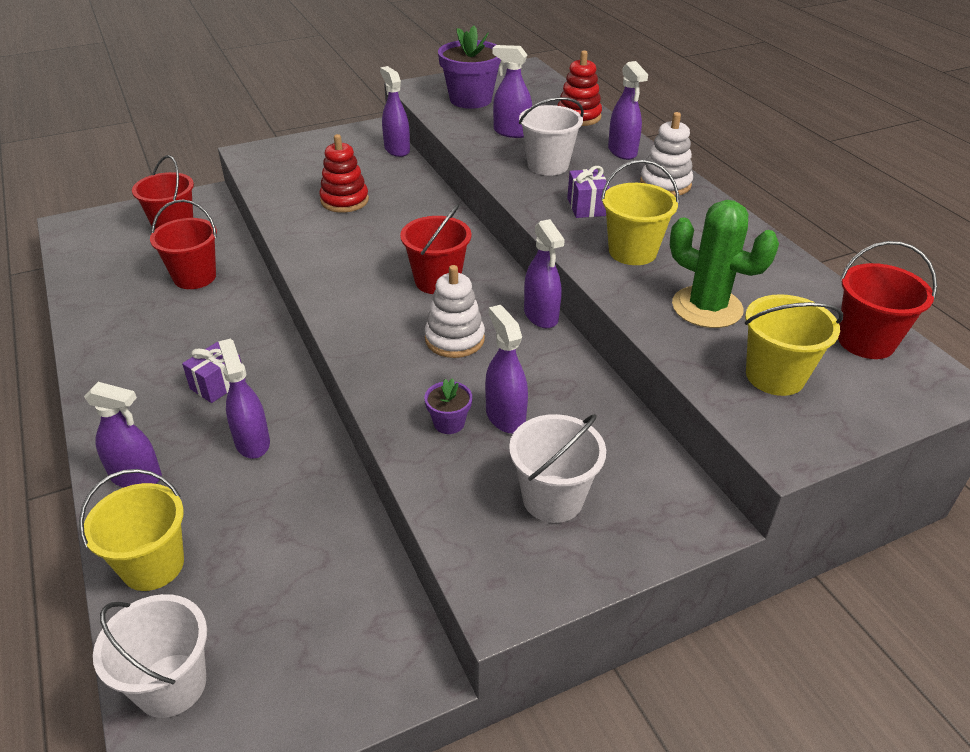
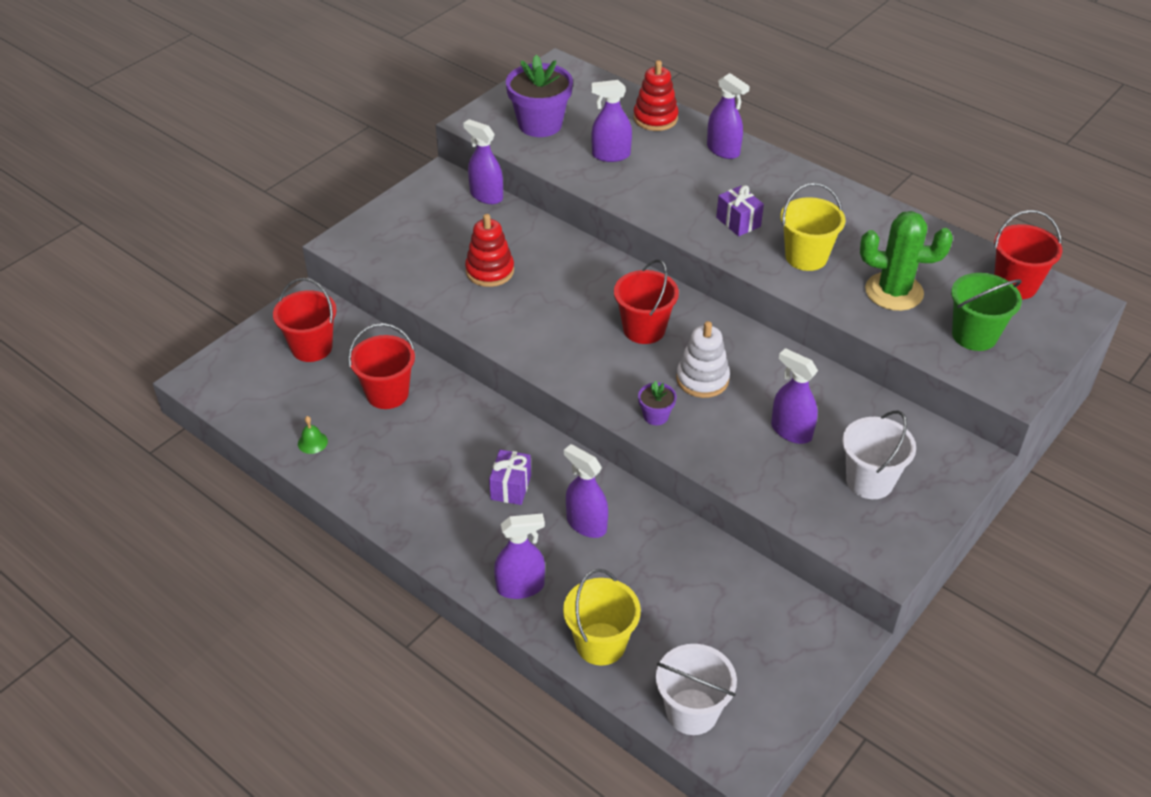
camera: 25 degrees left, 5 degrees up
(98, 294) = (312, 442): none -> green bell
(449, 423) = (755, 451): purple flower pot -> purple flower pot (656, 416)
(541, 316) = (752, 334): purple spray bottle -> none
(548, 165) = (672, 185): white bucket -> none
(665, 184) = (783, 177): white stacking toy -> none
(775, 376) = (974, 335): yellow bucket -> green bucket

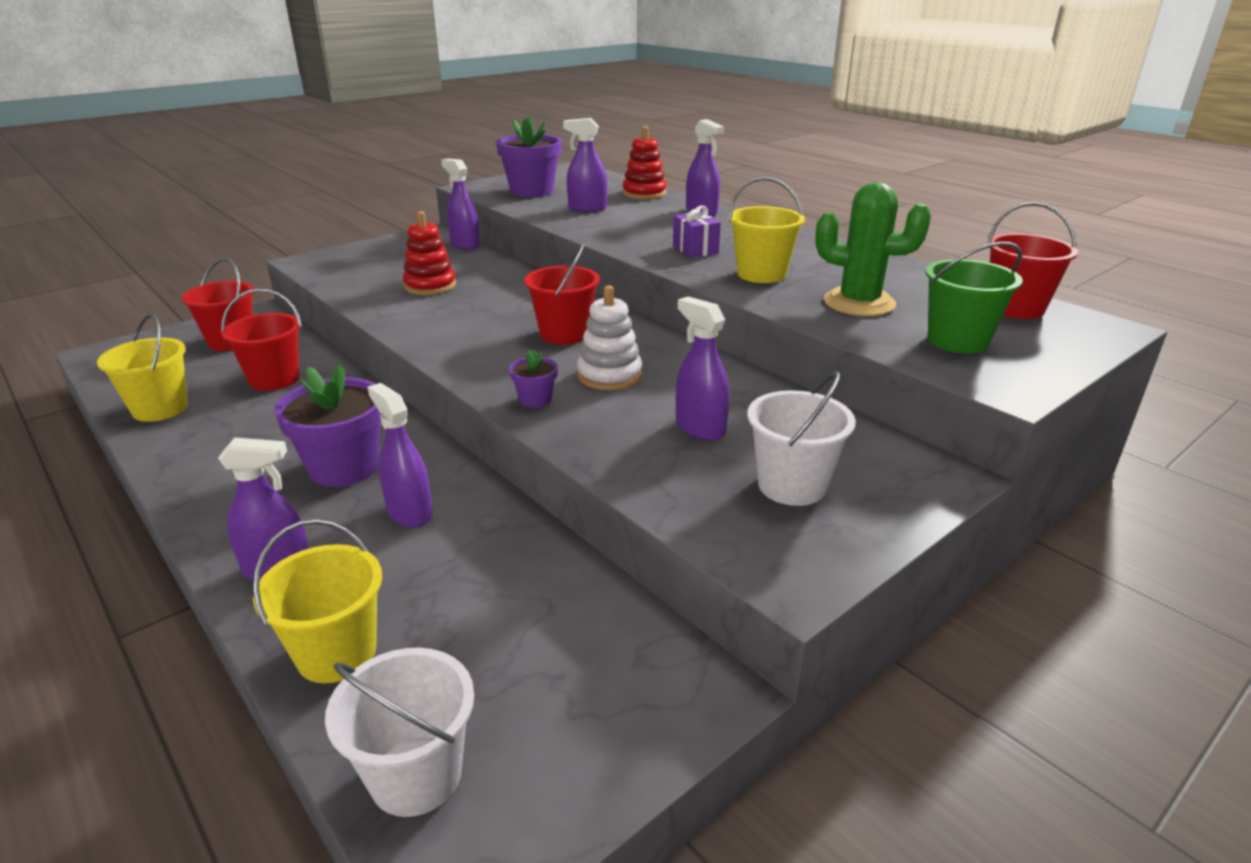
camera: 10 degrees right, 15 degrees down
(312, 442) = (160, 408): green bell -> yellow bucket
(511, 487) = (344, 467): purple gift -> purple flower pot

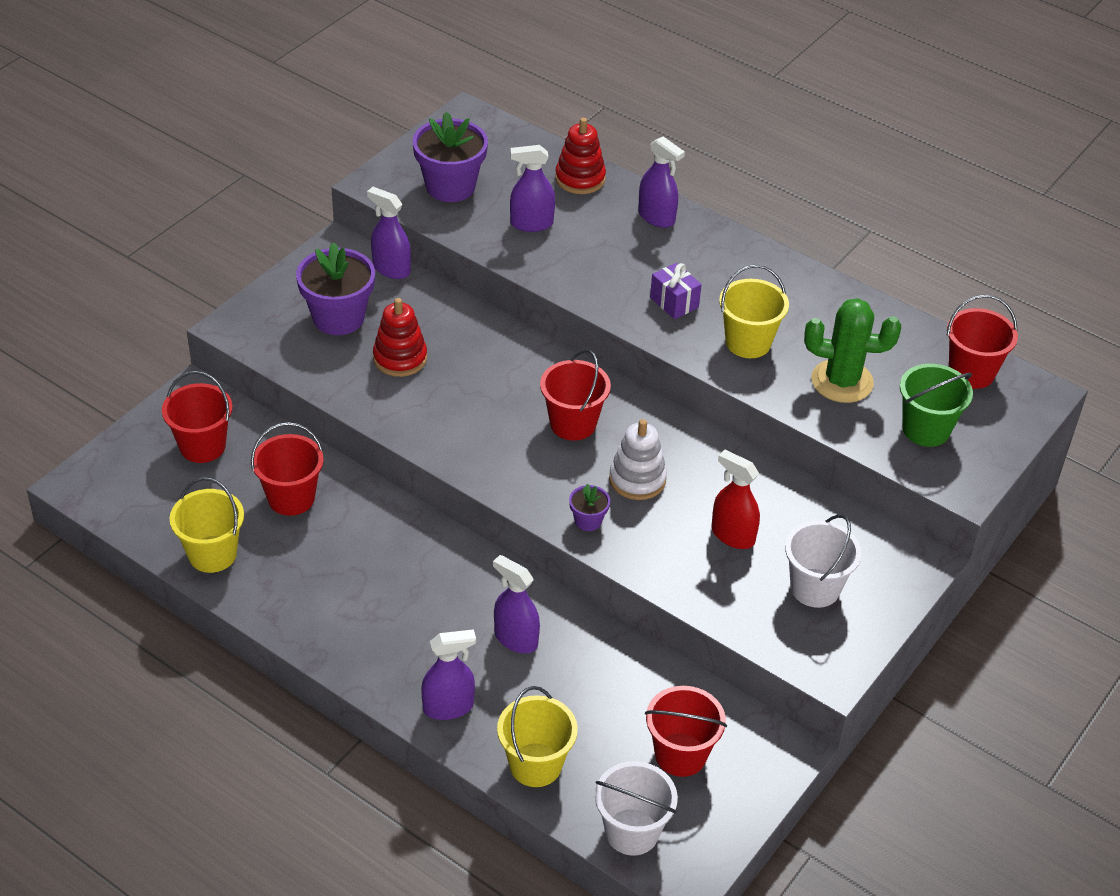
camera: 15 degrees left, 15 degrees up
(344, 467) = (433, 600): purple flower pot -> purple flower pot (338, 318)
(548, 673) = (680, 755): none -> red bucket
(700, 428) = (732, 535): purple spray bottle -> red spray bottle

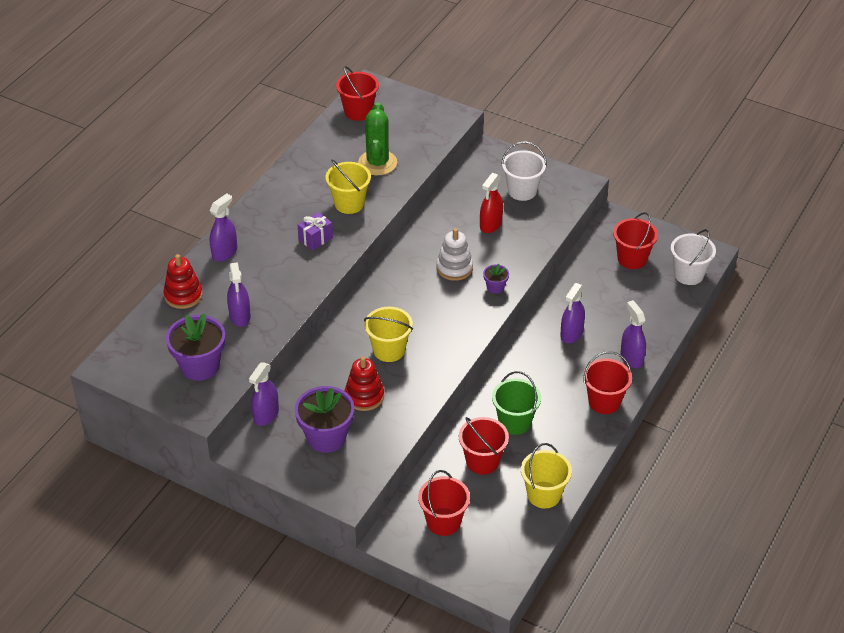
camera: 95 degrees left, 0 degrees up
(535, 765) = (659, 316): yellow bucket -> yellow bucket (389, 350)
(573, 424) = (411, 301): red bucket -> red bucket (604, 402)
(926, 429) = (412, 129): green bucket -> green bucket (514, 422)

